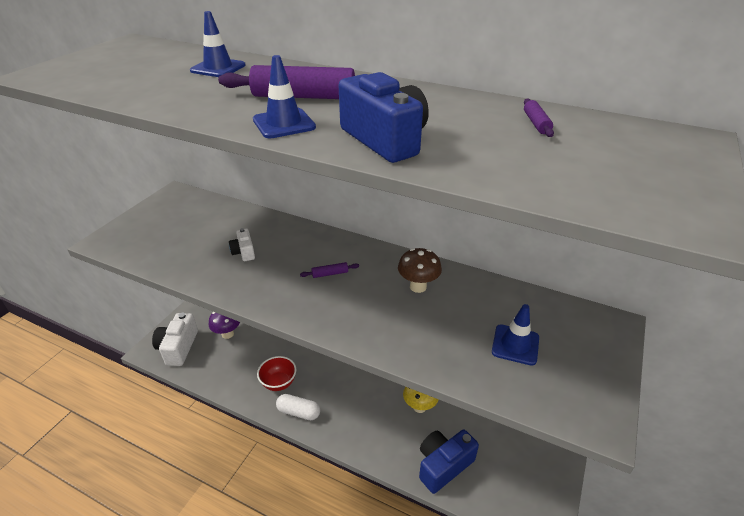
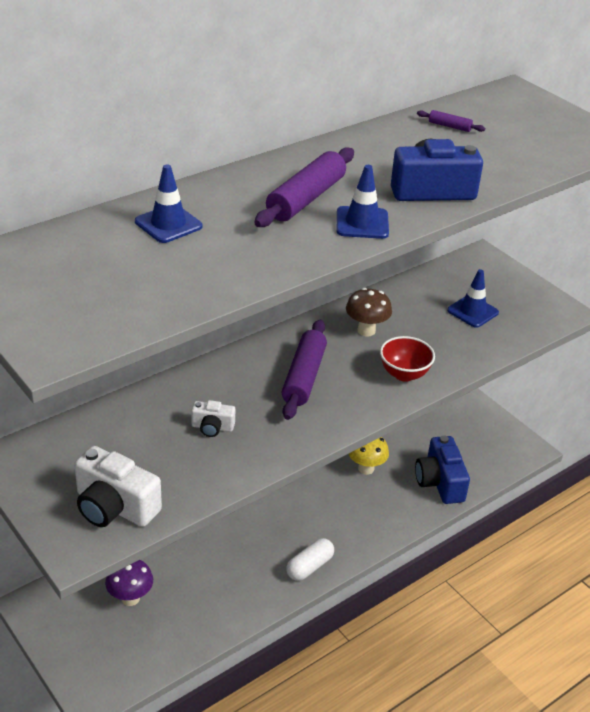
camera: 65 degrees left, 0 degrees up
(178, 347) = (113, 660): white camera -> white camera (114, 507)
(279, 383) = (255, 571): red bowl -> red bowl (404, 374)
(330, 274) = (304, 377): purple rolling pin -> purple rolling pin, size x2.20

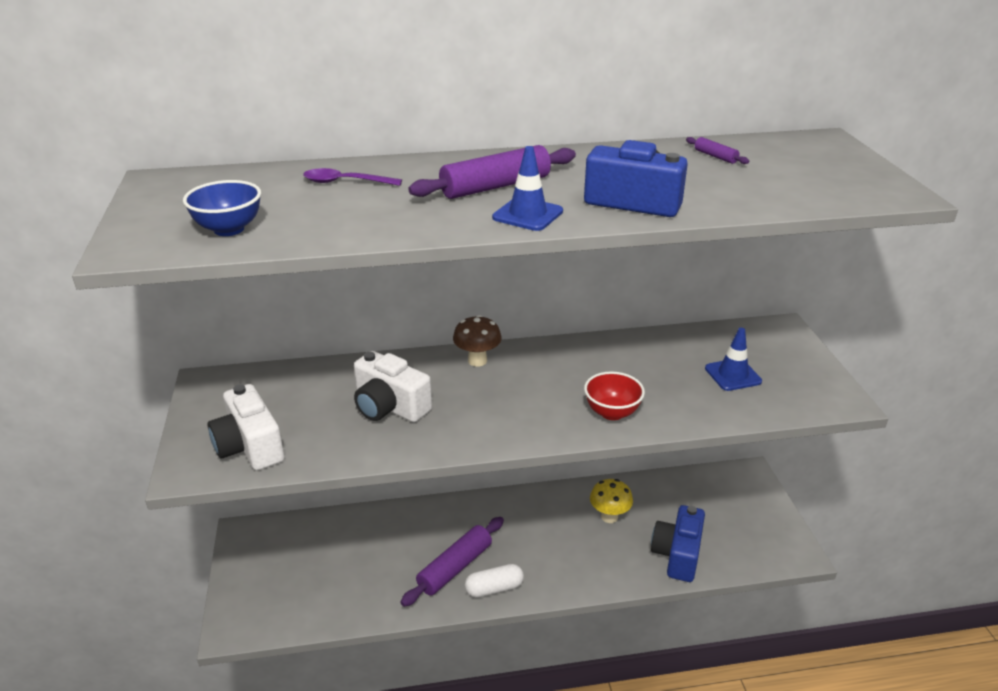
camera: 30 degrees right, 5 degrees down
(121, 303) = (229, 229): none -> blue bowl
(130, 598) = (321, 557): purple mushroom -> none
(168, 224) = (345, 182): blue traffic cone -> purple spoon
(212, 427) = (389, 407): white camera -> white camera, size x1.87
(304, 377) = (509, 388): purple rolling pin -> purple rolling pin (455, 568)
(366, 330) = (605, 364): brown mushroom -> brown mushroom (477, 361)

